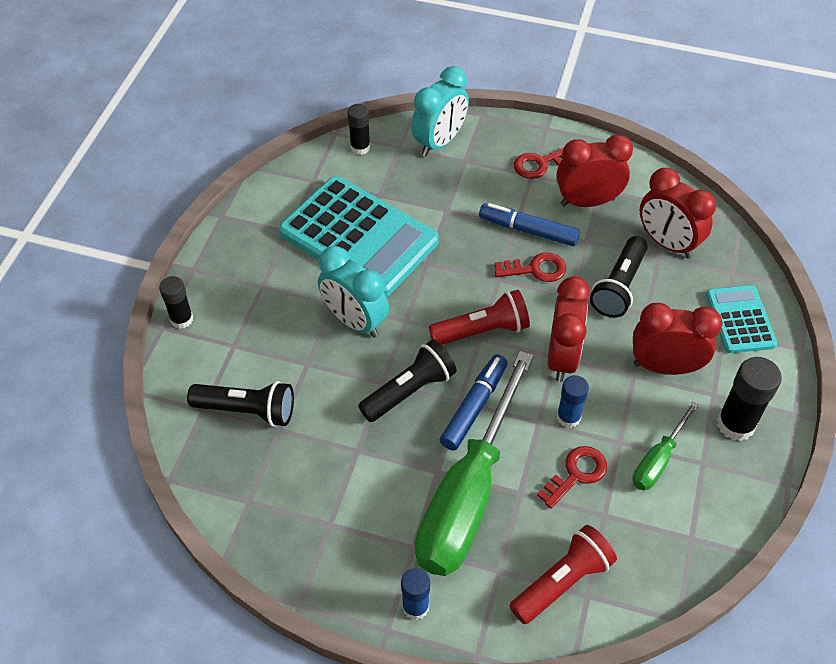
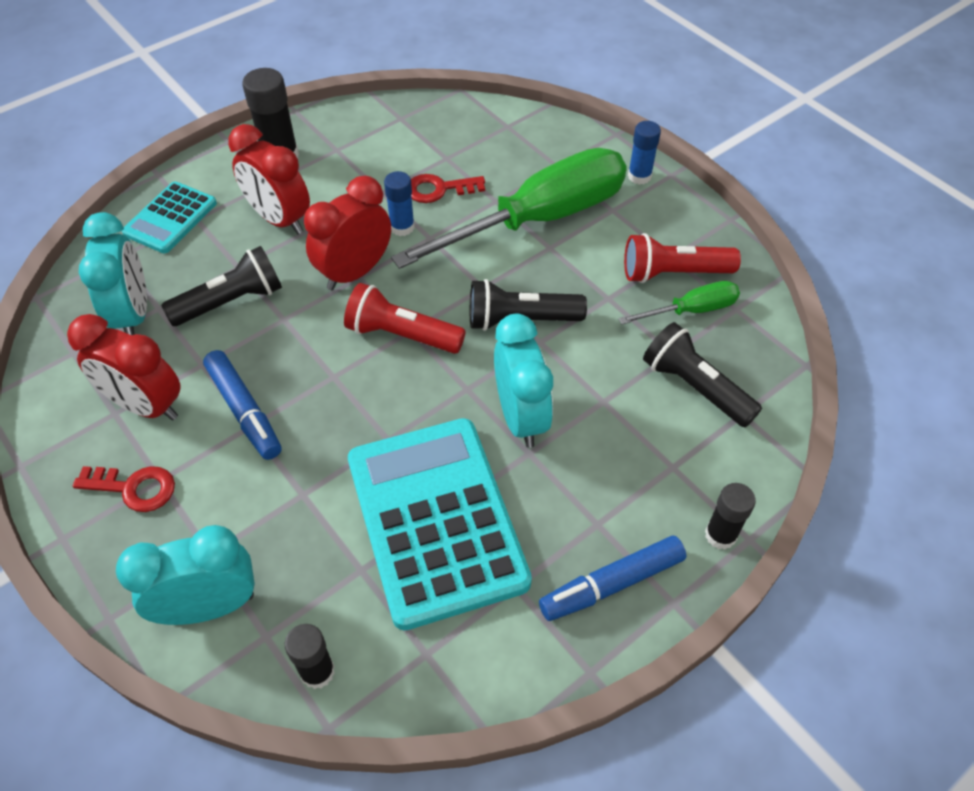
camera: 145 degrees left, 0 degrees up
(474, 406) = (473, 276): blue marker -> blue marker (611, 584)
(536, 269) = (286, 364): red key -> none
(562, 582) = (518, 139): red flashlight -> red flashlight (673, 273)
(658, 460) = (366, 167): green screwdriver -> green screwdriver (691, 310)
(667, 243) = (133, 315): red clock -> turquoise clock

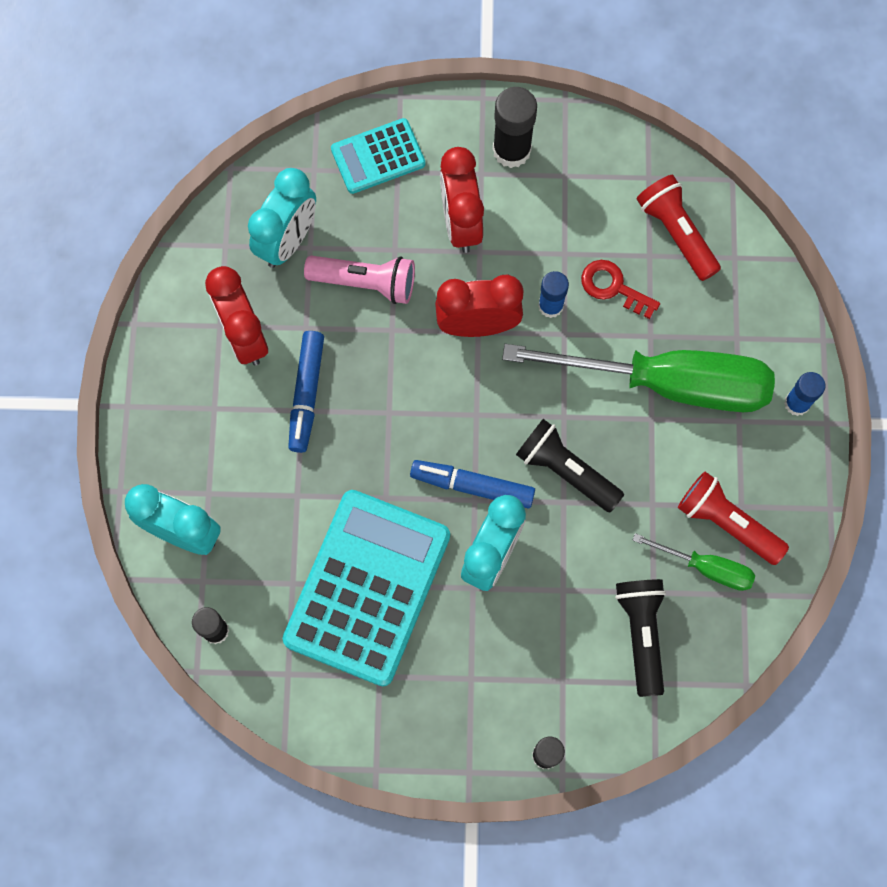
camera: 40 degrees right, 20 degrees up
(134, 488) = (194, 402): red key -> none
(231, 302) = (365, 282): black flashlight -> pink flashlight
(401, 335) = (466, 414): red flashlight -> red flashlight (676, 233)
(611, 584) = (441, 727): blue marker -> blue marker (472, 486)

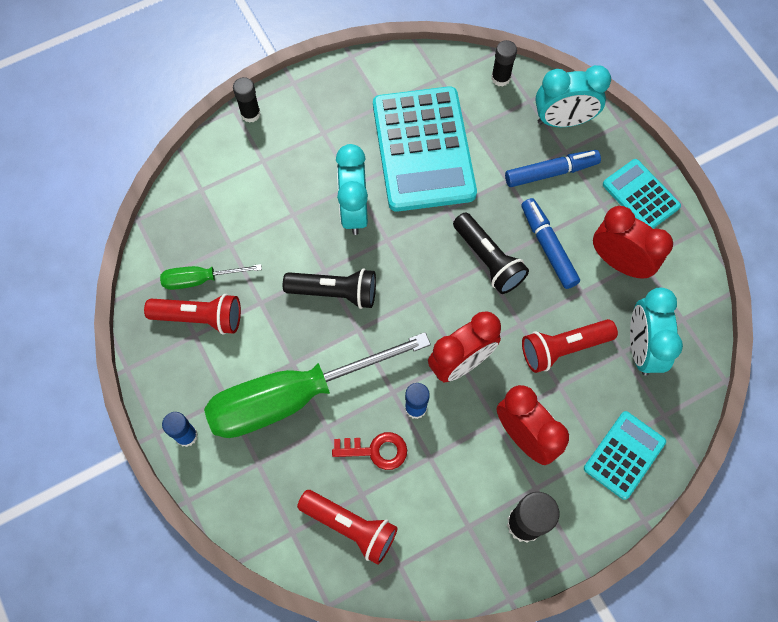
camera: 150 degrees right, 5 degrees down
(166, 395) = (640, 195): none -> turquoise calculator
(365, 282) = (563, 348): pink flashlight -> red flashlight
(472, 486) = (394, 247): blue marker -> blue marker (551, 172)
(641, 634) = (225, 214): black flashlight -> black flashlight (488, 260)

